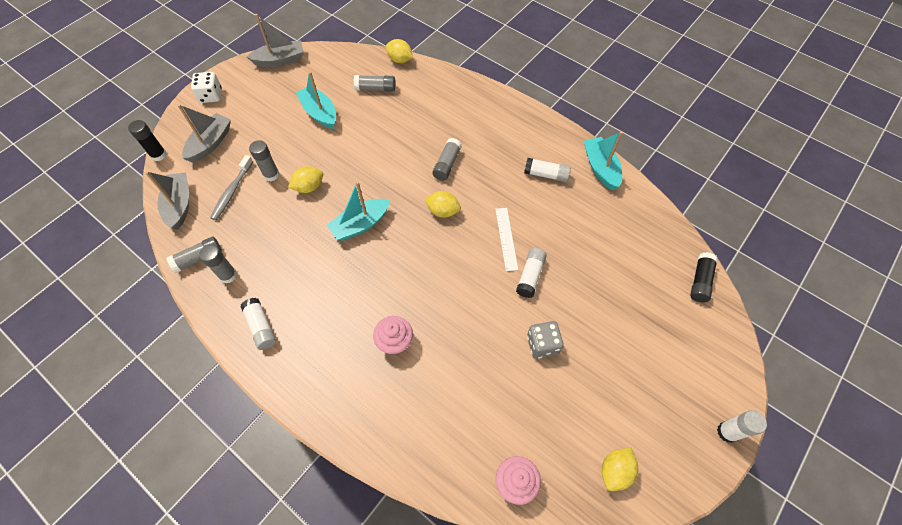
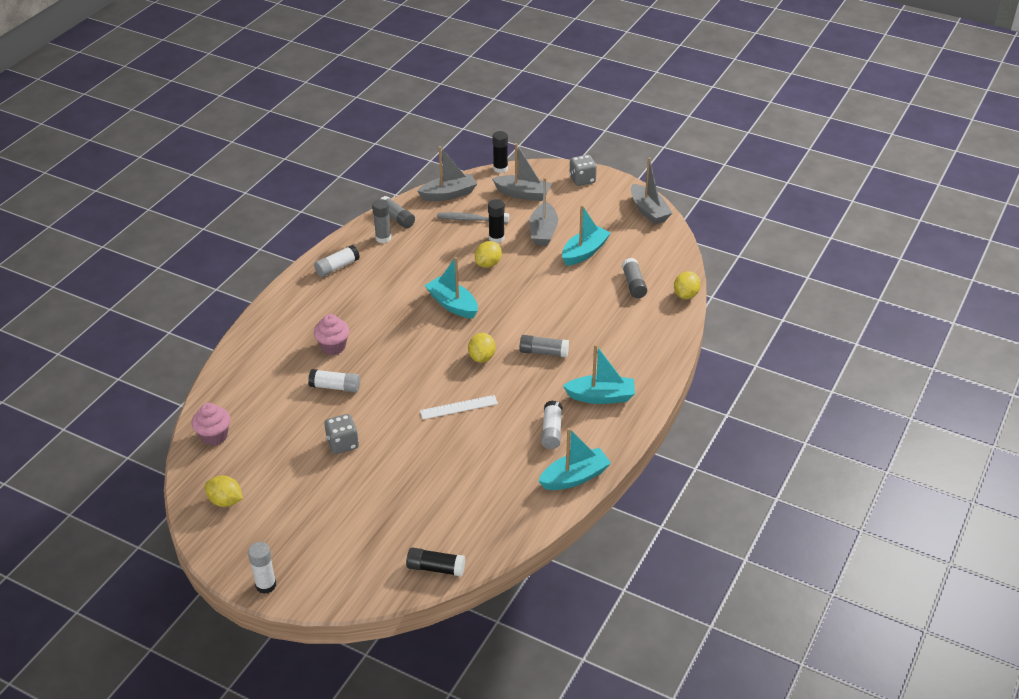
camera: 80 degrees right, 20 degrees down
(211, 96) = (582, 179): white dice -> grey dice
(271, 175) = (496, 238): grey glue stick -> black glue stick
(277, 137) = (543, 232): none -> grey boat
(309, 187) = (488, 264): yellow lemon -> yellow lemon turned 75 degrees clockwise
(510, 135) = (601, 397): none -> turquoise boat
(530, 276) = (417, 429): white glue stick -> white glue stick (335, 387)

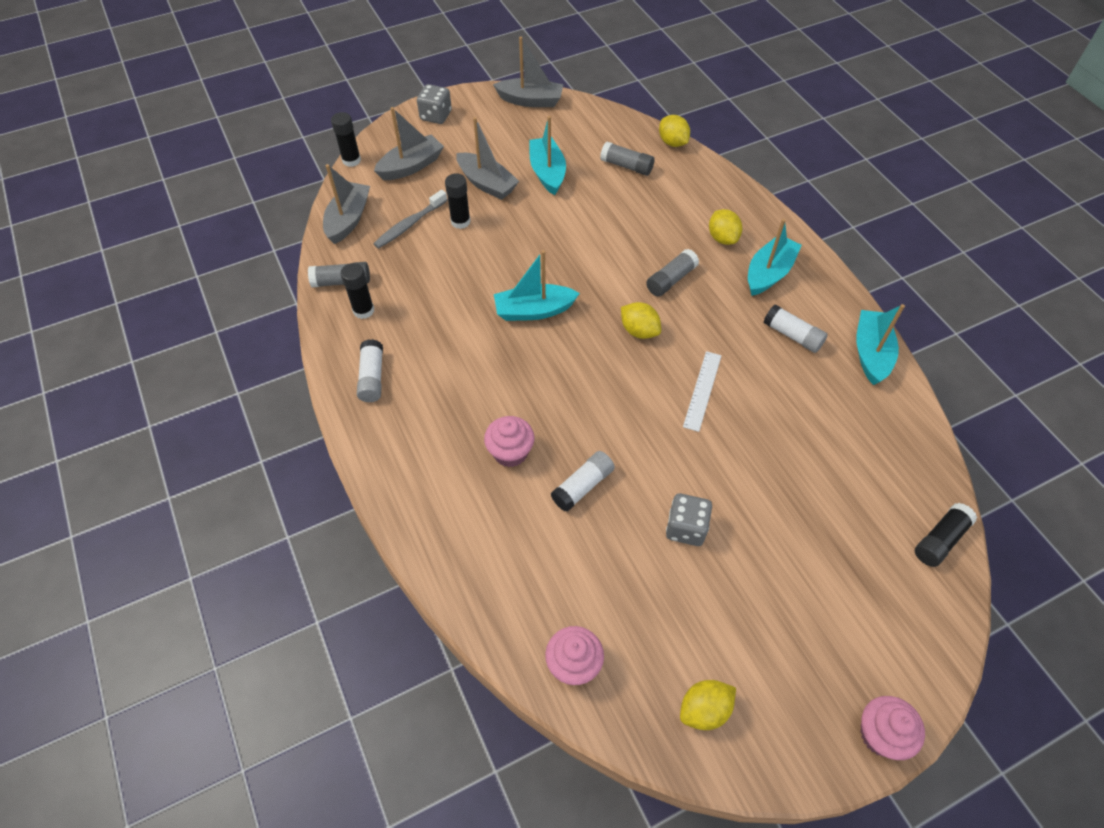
camera: 55 degrees left, 15 degrees up
(266, 585) = (880, 734): white glue stick -> pink cupcake
(383, 238) = (363, 310): grey glue stick -> black glue stick
(488, 264) = (495, 249): yellow lemon -> yellow lemon (722, 238)

